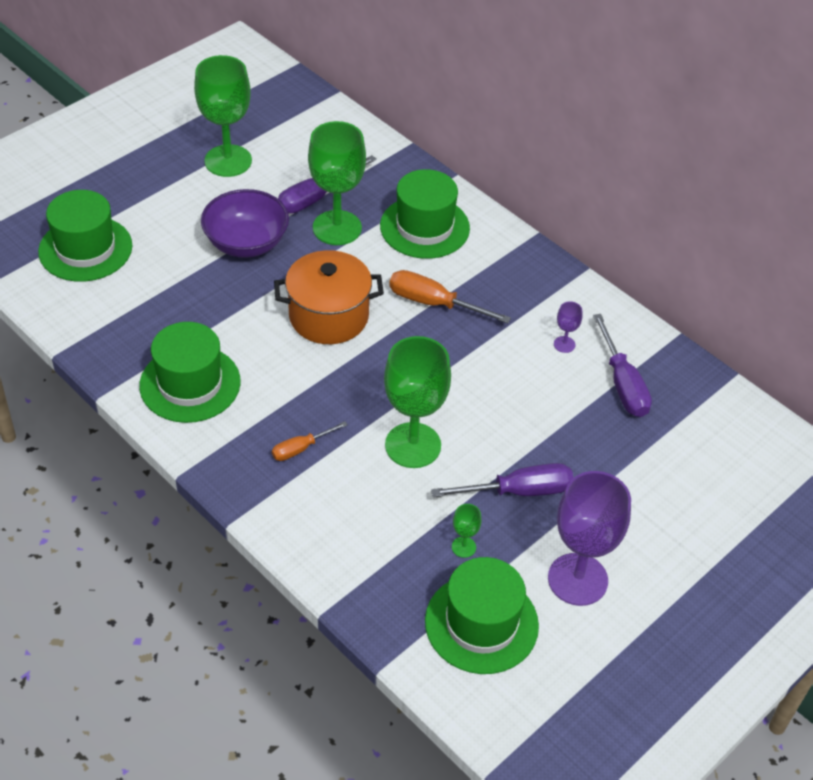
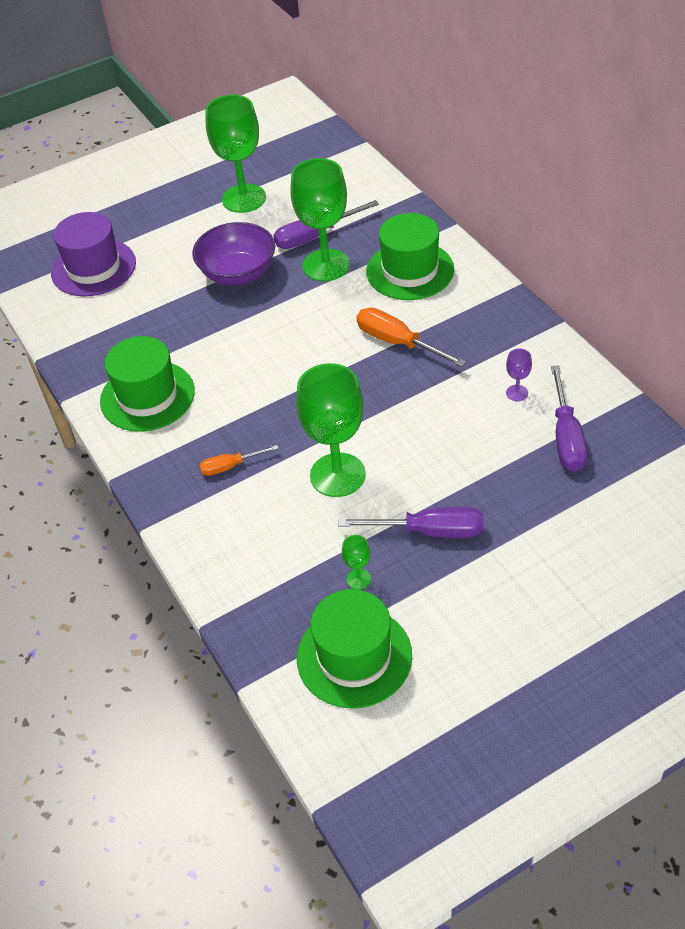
camera: 20 degrees right, 0 degrees up
(85, 249) = (93, 268): green hat -> purple hat
(329, 316) = (293, 346): orange pot -> none
(577, 579) = (464, 626): purple goblet -> none

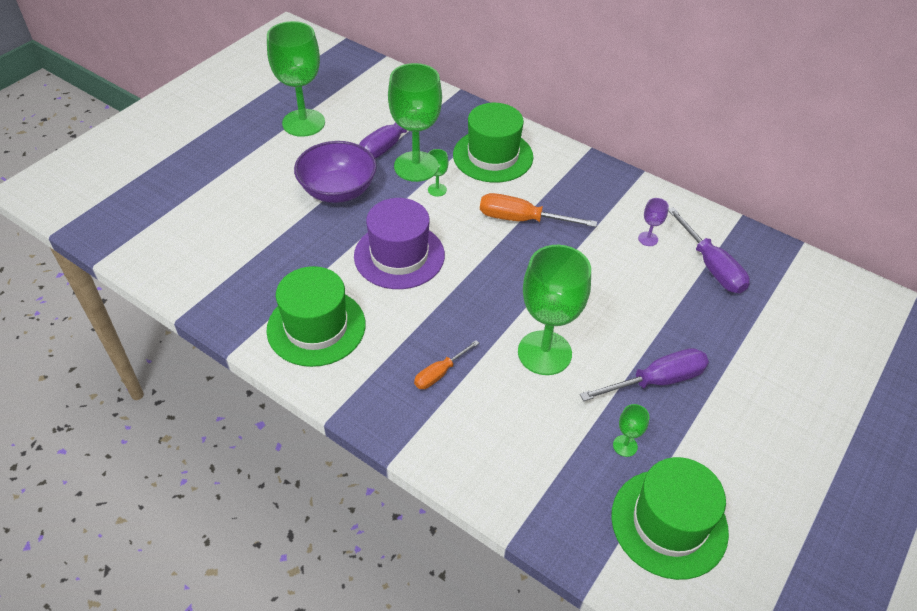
camera: 30 degrees left, 0 degrees up
(93, 268) = (188, 215): purple hat -> purple hat (399, 255)
(332, 293) = (437, 190): none -> green goblet

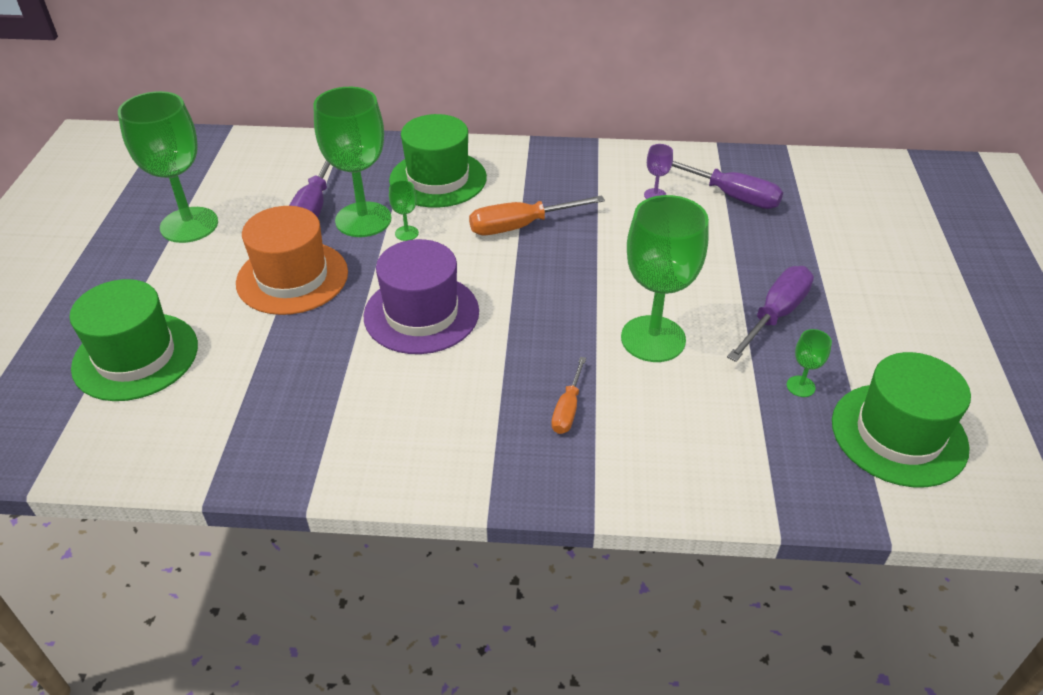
camera: 30 degrees left, 5 degrees down
(316, 327) = (390, 428): green hat -> green hat (136, 356)
(338, 190) = (292, 277): purple bowl -> orange hat

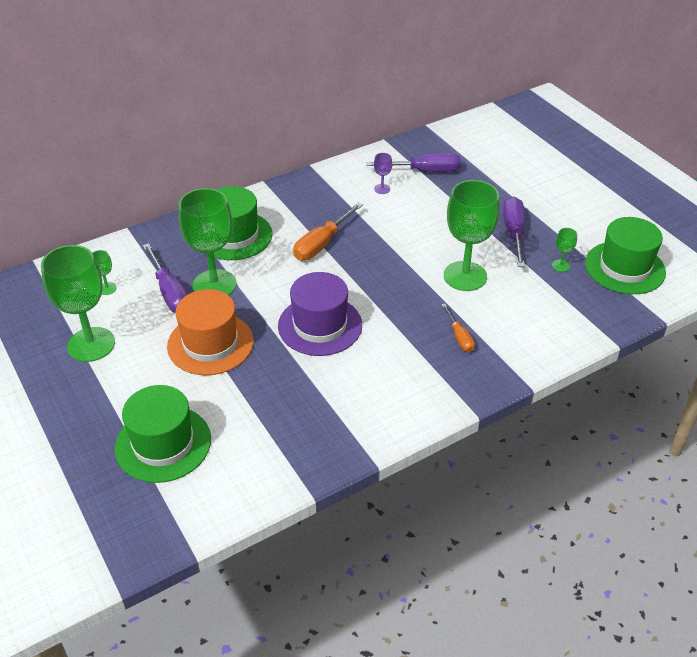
camera: 35 degrees left, 0 degrees up
(406, 233) = (254, 280): green goblet -> green goblet (107, 288)

